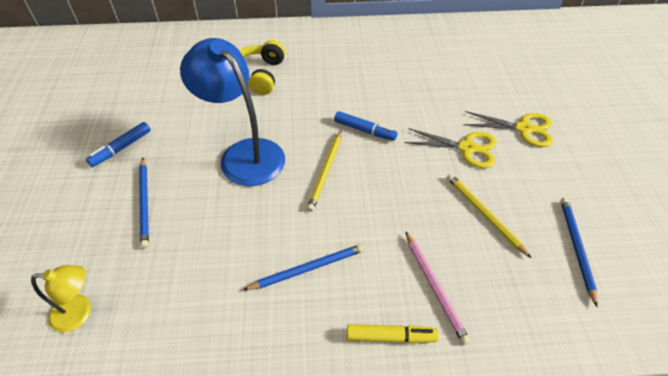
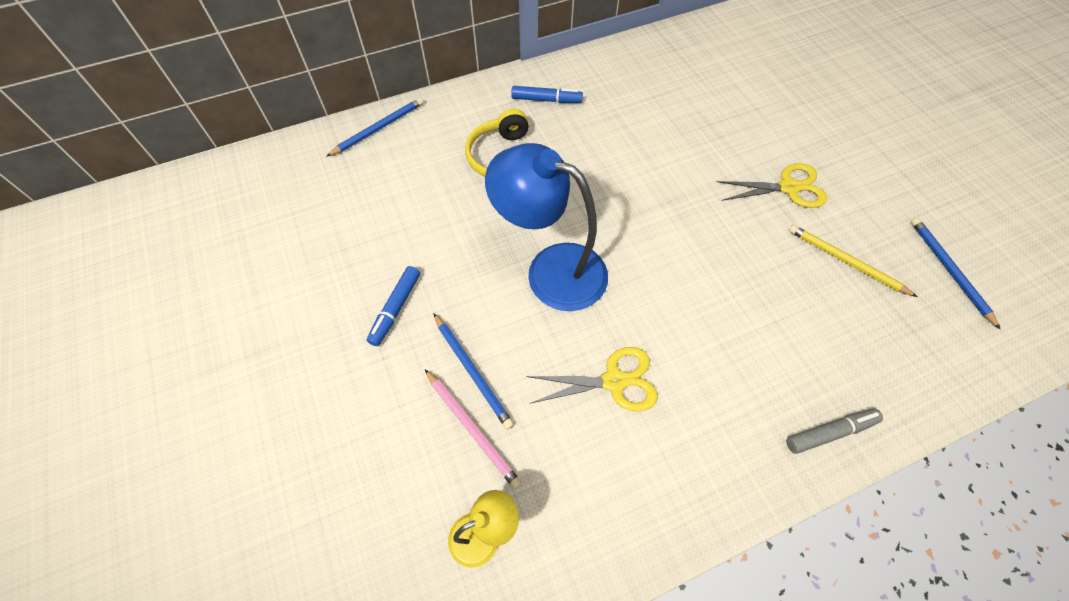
camera: 20 degrees left, 10 degrees up
(308, 268) = (705, 387): blue pencil -> blue pencil (379, 128)
(326, 171) = (657, 263): yellow pencil -> none
(365, 130) = (670, 197): blue marker -> blue marker (546, 100)
(391, 337) = (830, 433): yellow marker -> grey marker
(434, 287) = (842, 362): pink pencil -> pink pencil (472, 429)
(524, 129) = (832, 146): yellow scissors -> yellow scissors (614, 381)

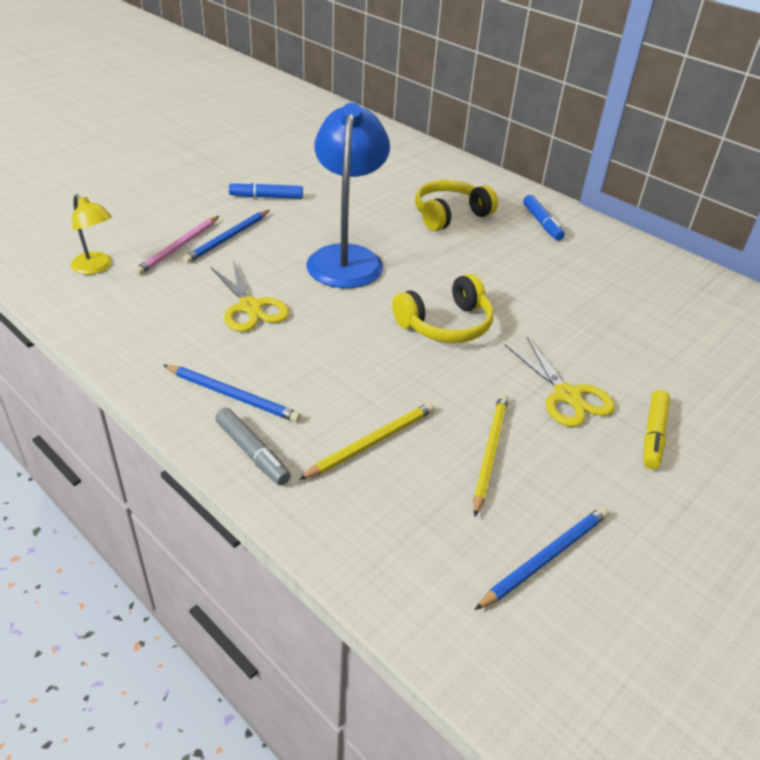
camera: 65 degrees right, 20 degrees down
(379, 128) = (432, 156): blue pencil -> blue pencil (233, 395)
(682, 229) = (445, 324): none -> yellow headphones
(827, 336) = (372, 442): none -> yellow pencil
(837, 159) = (653, 435): none -> yellow marker

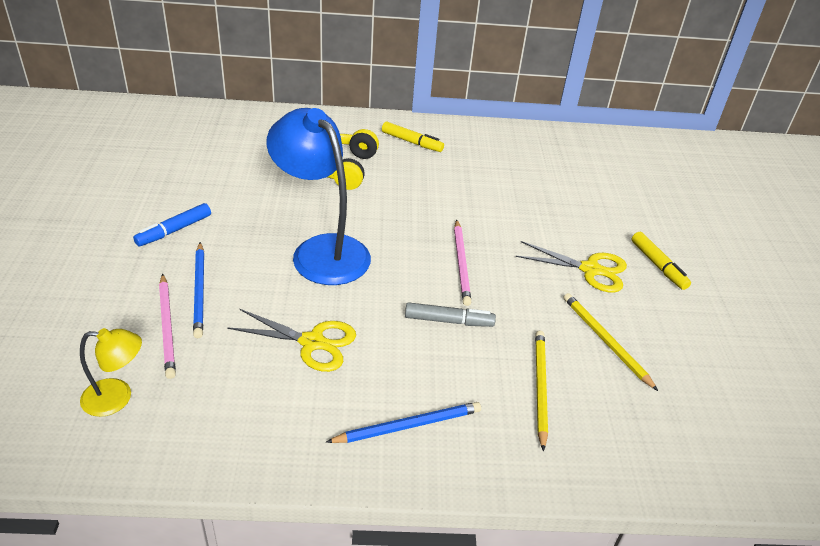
camera: 45 degrees left, 0 degrees up
(252, 452) = (484, 458): grey marker -> grey marker (449, 321)
(445, 324) = (461, 264): yellow headphones -> pink pencil
(542, 223) = (412, 142): blue marker -> yellow marker
(545, 558) = (712, 386): blue pencil -> none

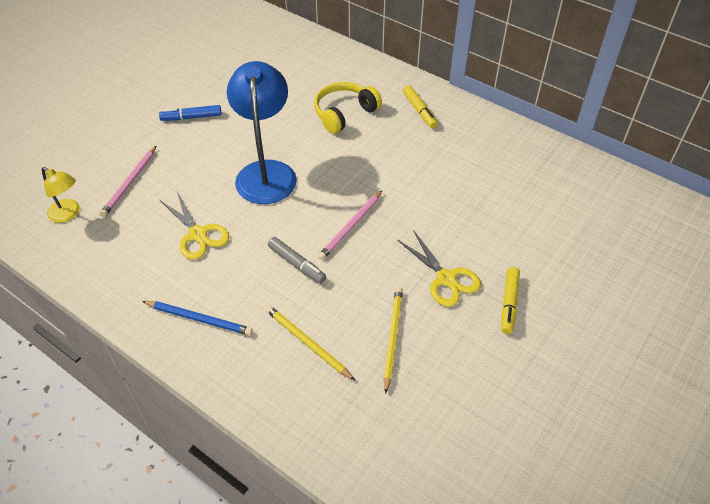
camera: 40 degrees right, 10 degrees up
(200, 291) = (167, 167): blue pencil -> none
(540, 387) = (307, 343): yellow pencil -> yellow pencil turned 90 degrees counterclockwise

